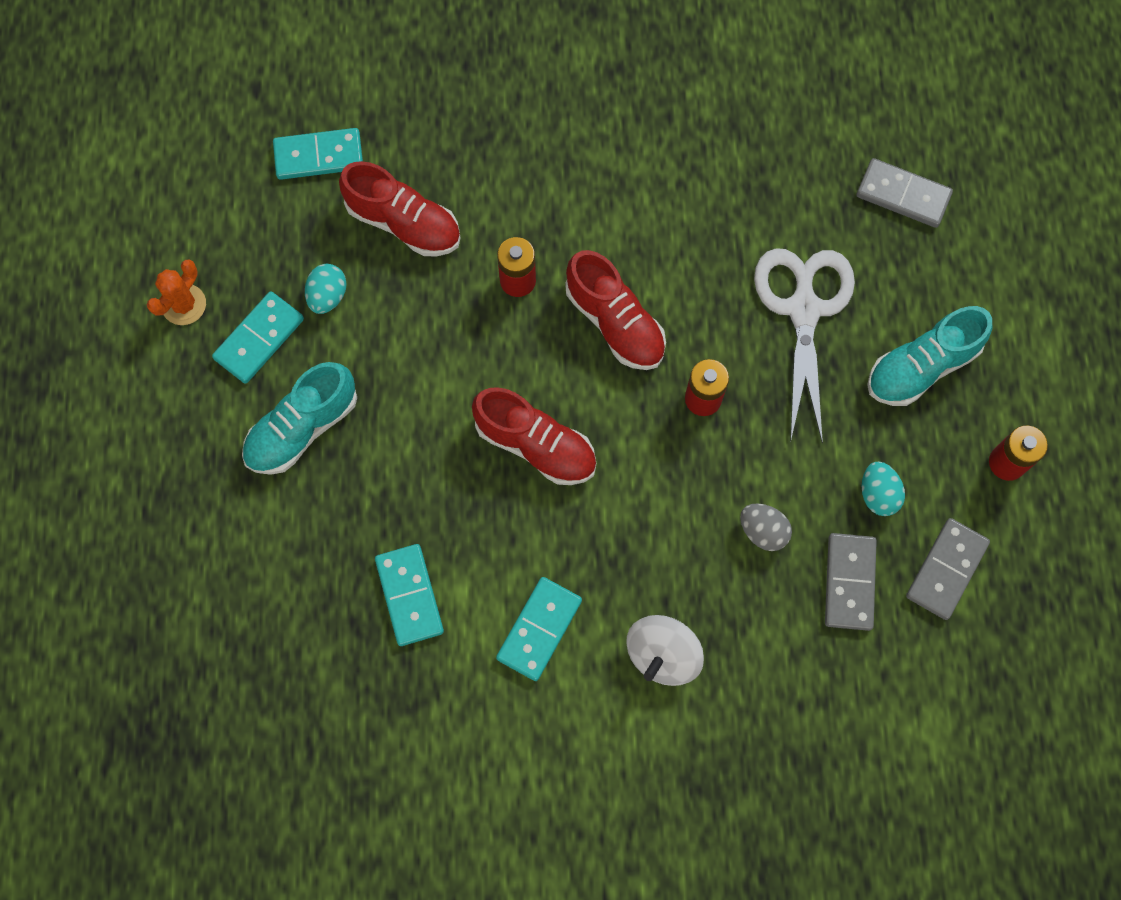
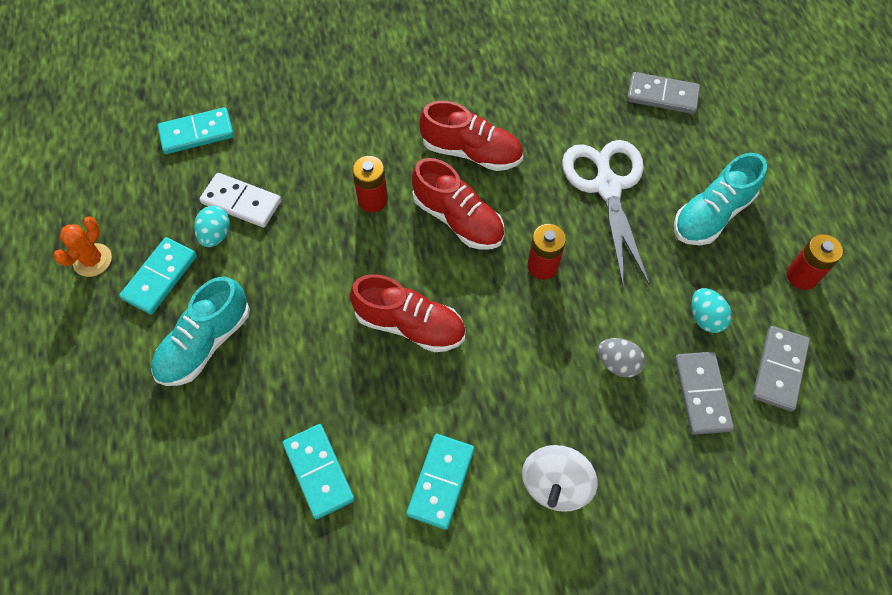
camera: 10 degrees left, 10 degrees down
(362, 258) = (241, 202): none -> white domino
(404, 223) = (273, 171): red shoe -> red shoe (471, 152)

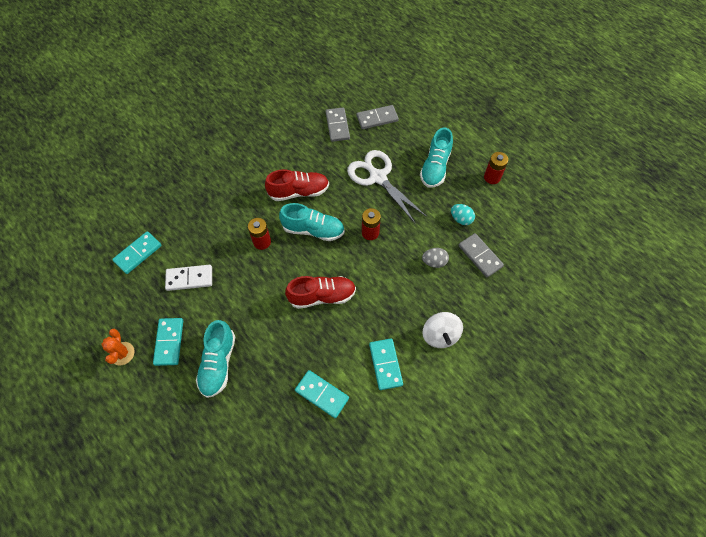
camera: 30 degrees left, 0 degrees up
(216, 235) = (186, 303): turquoise egg -> none
(458, 219) = (313, 230): red shoe -> turquoise shoe
(779, 369) = (507, 226): grey domino -> grey domino (337, 126)

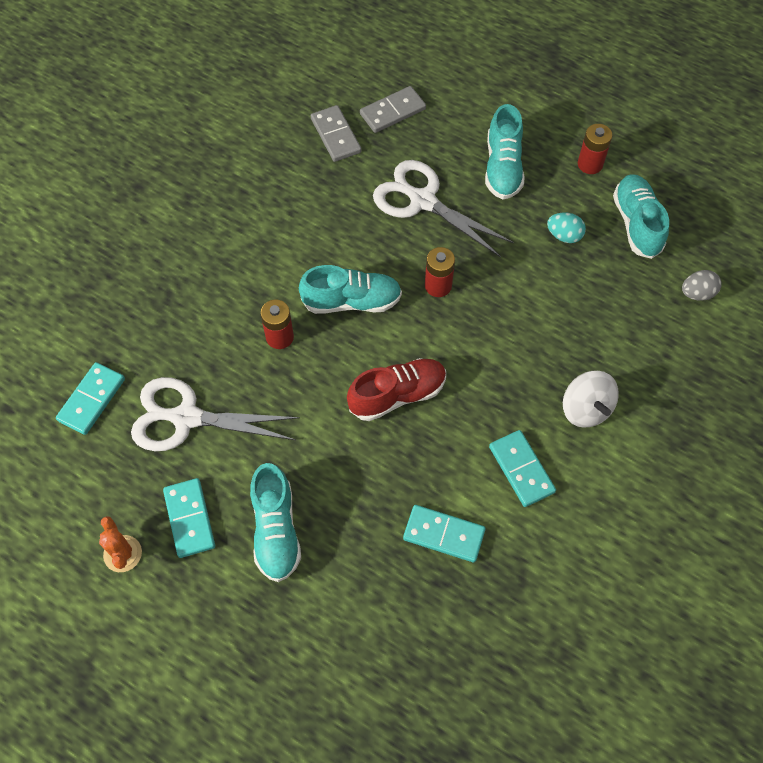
camera: 15 degrees left, 0 degrees up
(189, 278) = (187, 418): white domino -> white scissors
(299, 192) = (310, 249): red shoe -> none
(434, 262) = (545, 307): grey egg -> grey egg (697, 293)
(480, 256) = (607, 283): grey domino -> none
(511, 222) = (636, 223): none -> turquoise shoe

